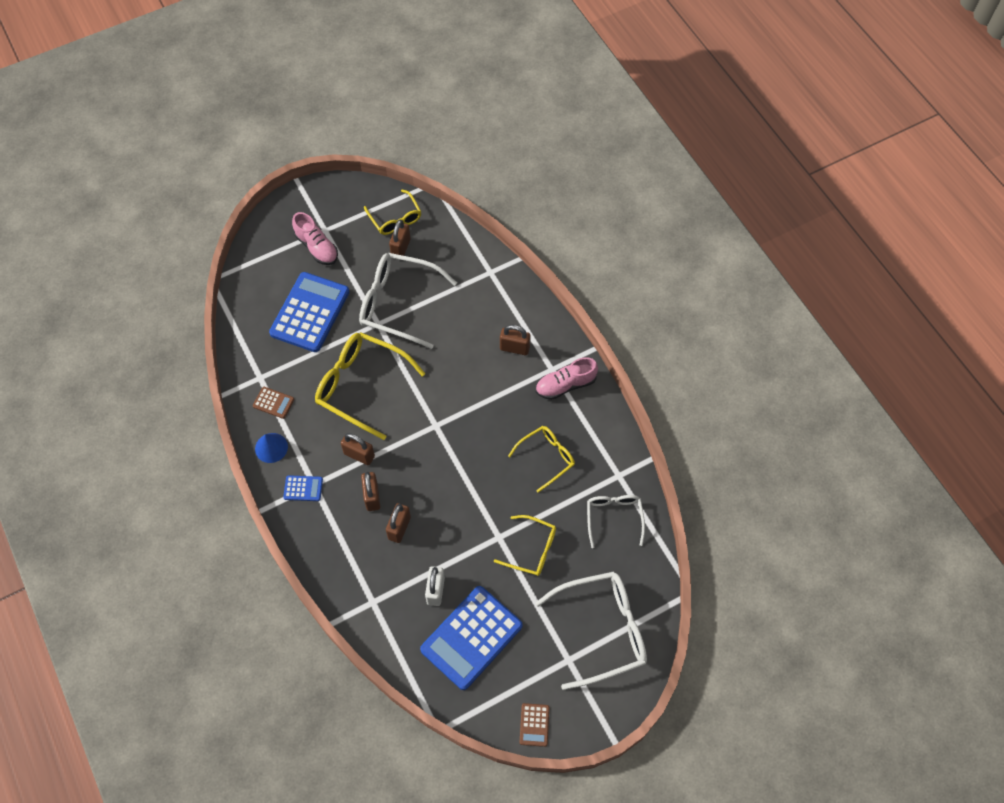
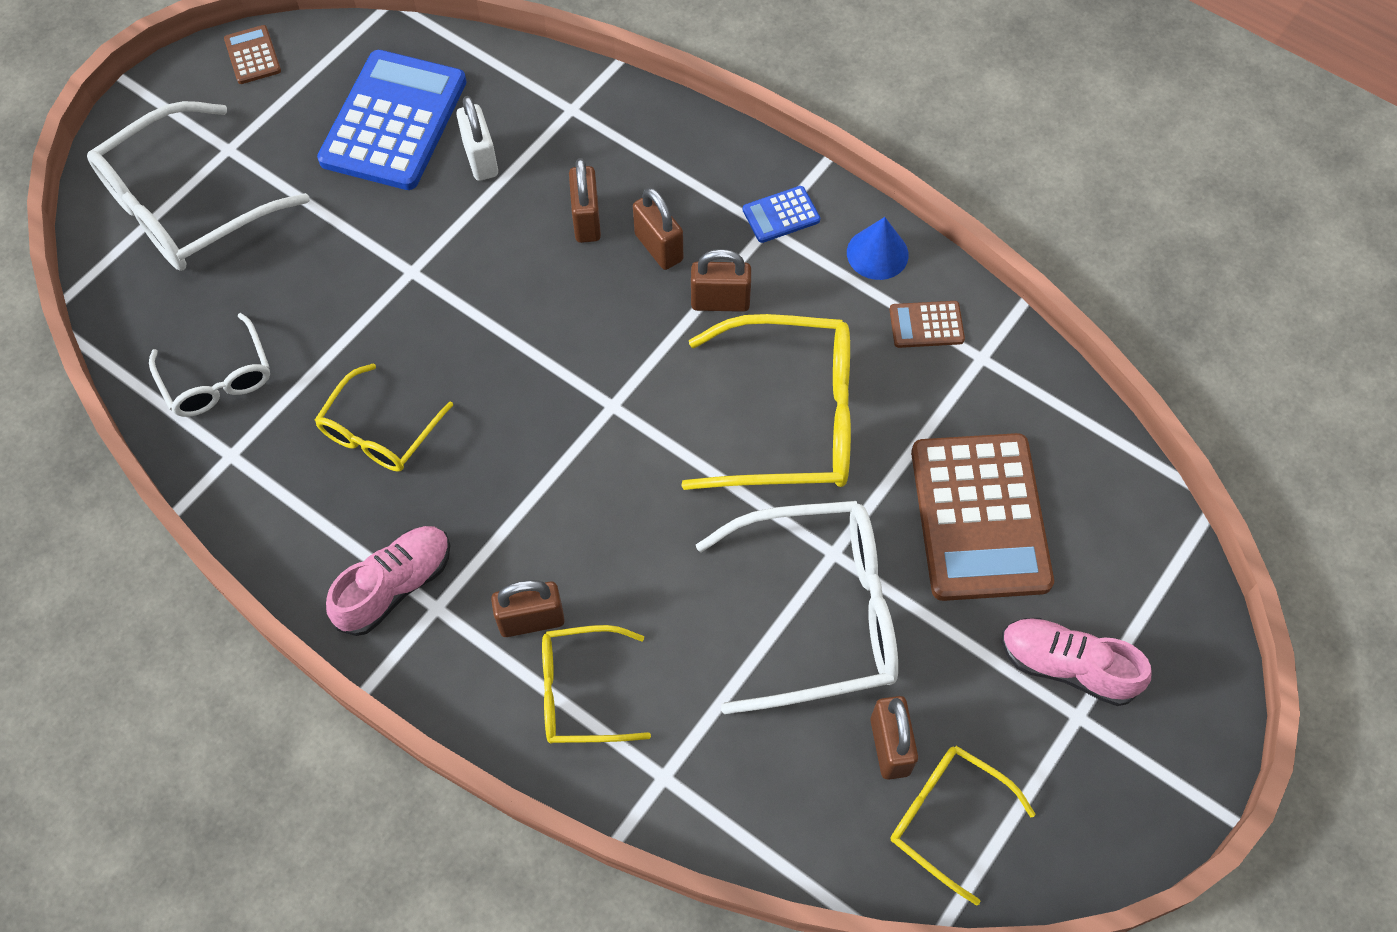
camera: 155 degrees right, 0 degrees up
(310, 312) = (979, 517): blue calculator -> brown calculator
(532, 549) = (347, 274): yellow glasses -> yellow glasses (581, 692)

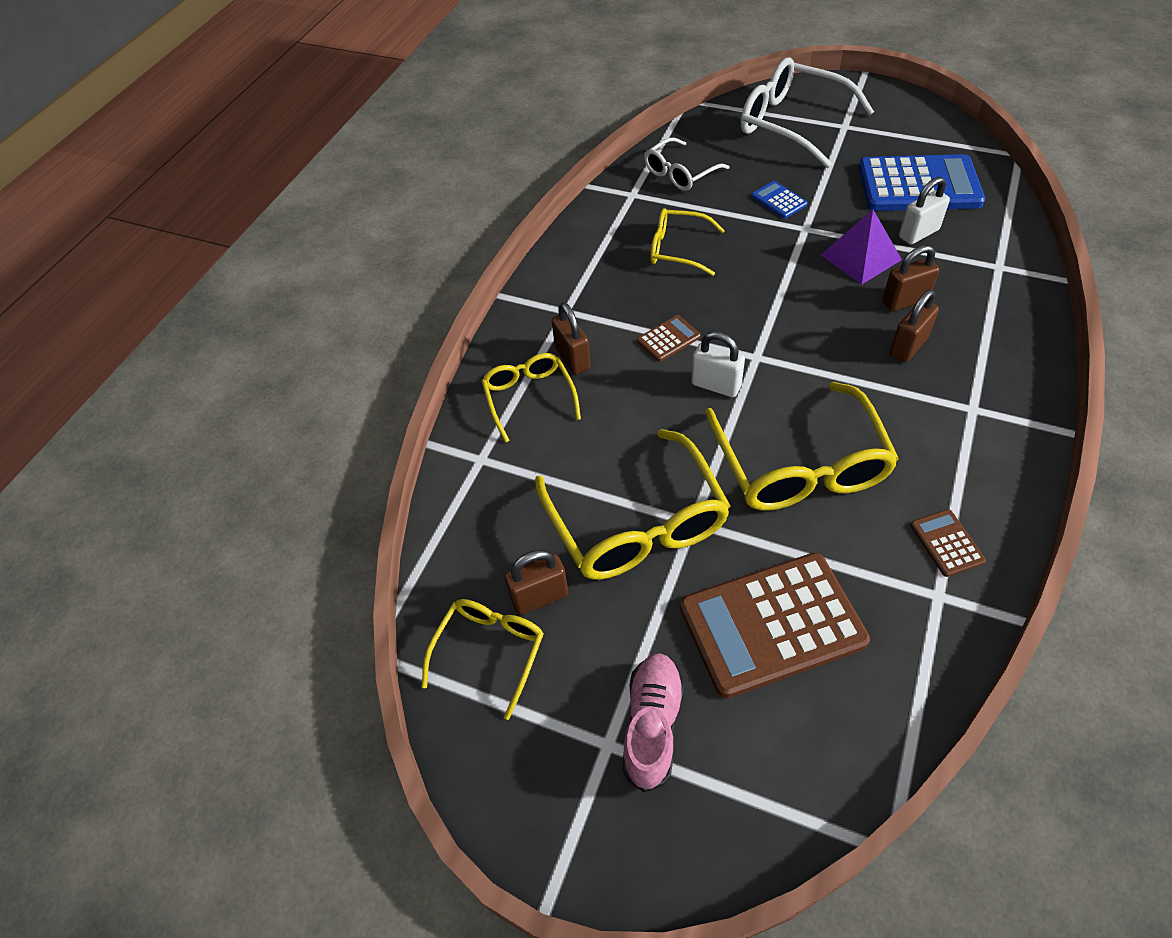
camera: 80 degrees right, 10 degrees down
(253, 55) = (922, 112): brown calculator -> brown calculator (668, 339)
(395, 586) = (573, 288): pink shoe -> none
(493, 233) = (860, 257): none -> purple pyramid
(642, 464) = (716, 385): none -> white padlock
(720, 302) = (882, 395): brown padlock -> none
(781, 215) = (991, 414): blue calculator -> blue calculator (779, 200)
(818, 613) = (636, 523): white glasses -> yellow glasses
(877, 253) = (998, 490): blue cone -> none

